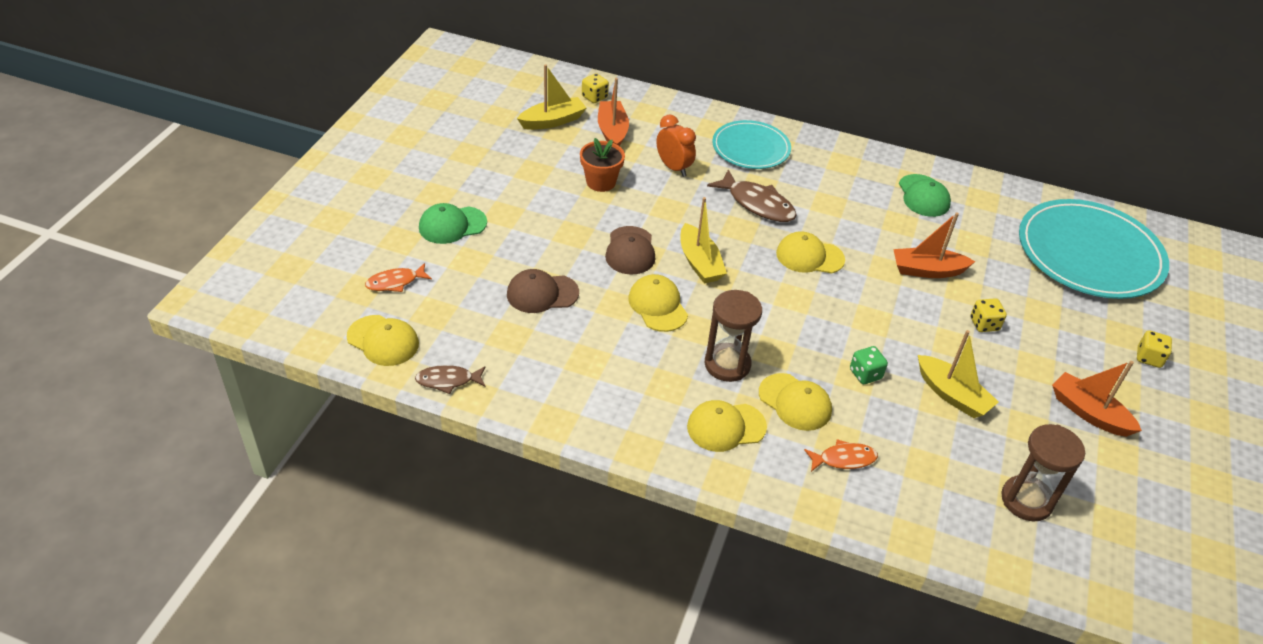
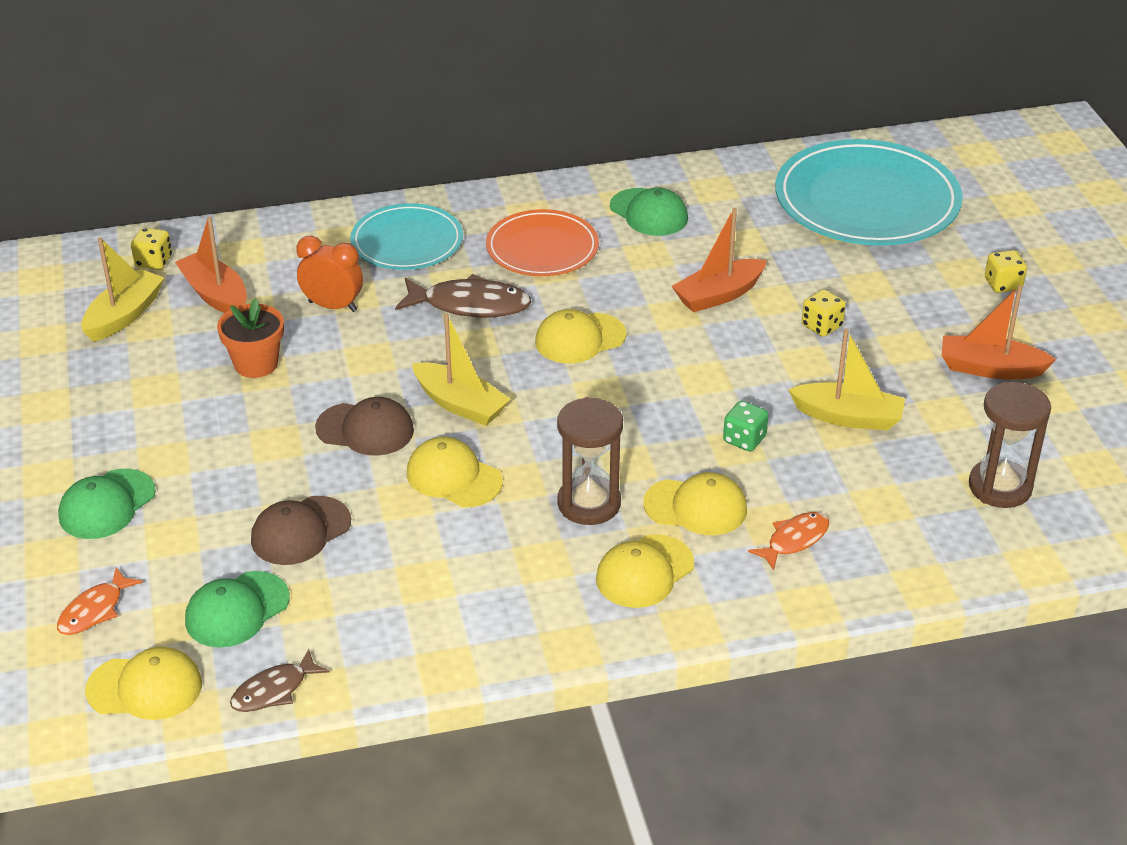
camera: 30 degrees left, 5 degrees down
(468, 322) = (237, 610): none -> green cap
(630, 251) = (365, 429): brown cap -> brown cap turned 45 degrees counterclockwise
(833, 188) = (542, 248): none -> orange plate

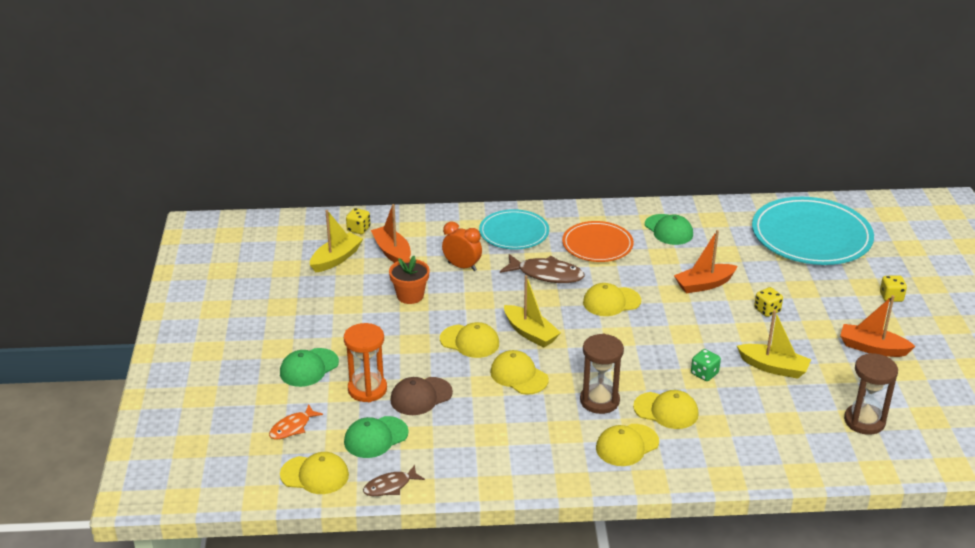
camera: 10 degrees right, 5 degrees down
(210, 530) = (367, 389): none -> orange hourglass
(365, 429) = (470, 341): brown cap -> yellow cap
(794, 540) = (725, 438): orange fish -> none

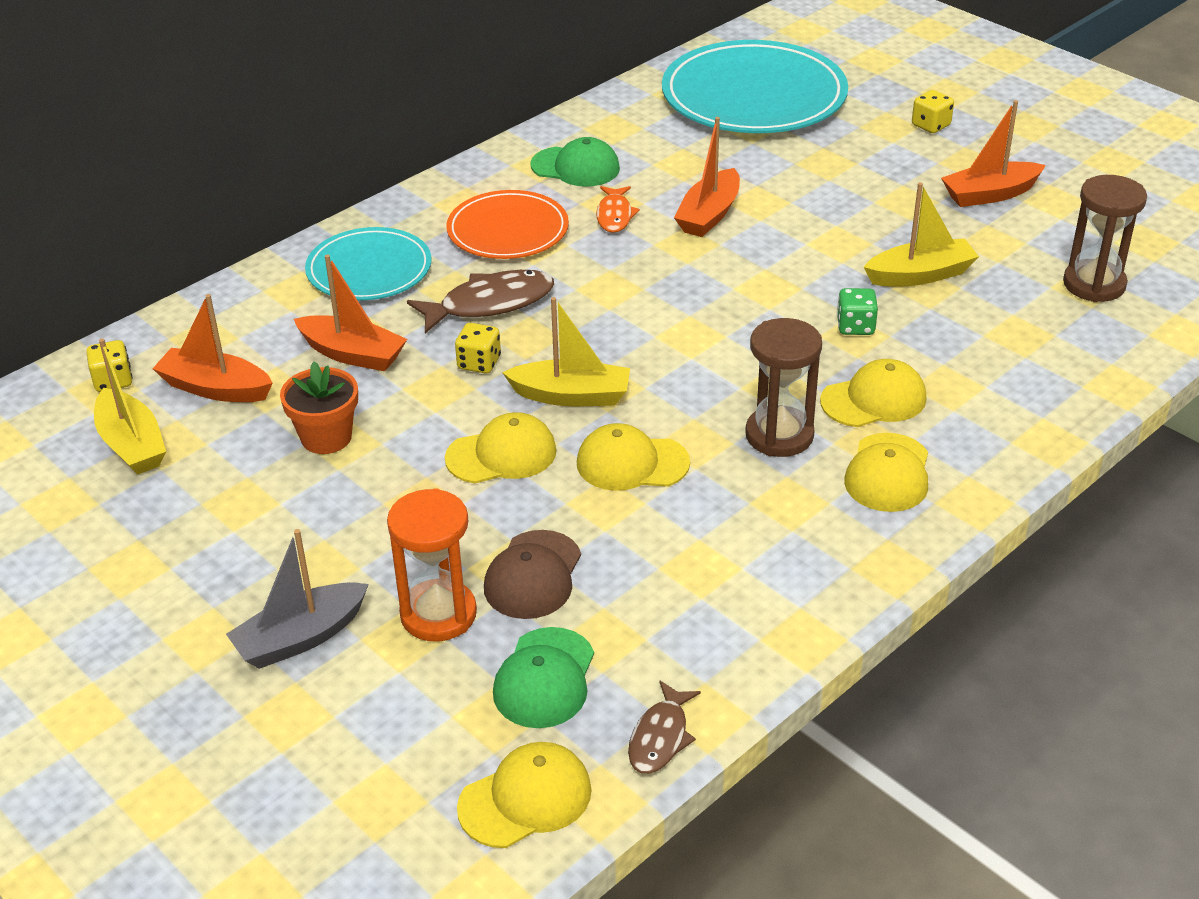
camera: 40 degrees left, 5 degrees up
(292, 427) = (393, 748): orange fish -> orange fish (614, 215)
(309, 368) = (300, 638): green cap -> grey boat
(336, 259) = (132, 445): yellow boat -> yellow boat turned 150 degrees clockwise
(462, 266) = (353, 354): orange clock -> orange boat
(611, 302) = (623, 296): yellow cap -> none
(767, 310) = (822, 209): yellow dice -> yellow dice (479, 363)

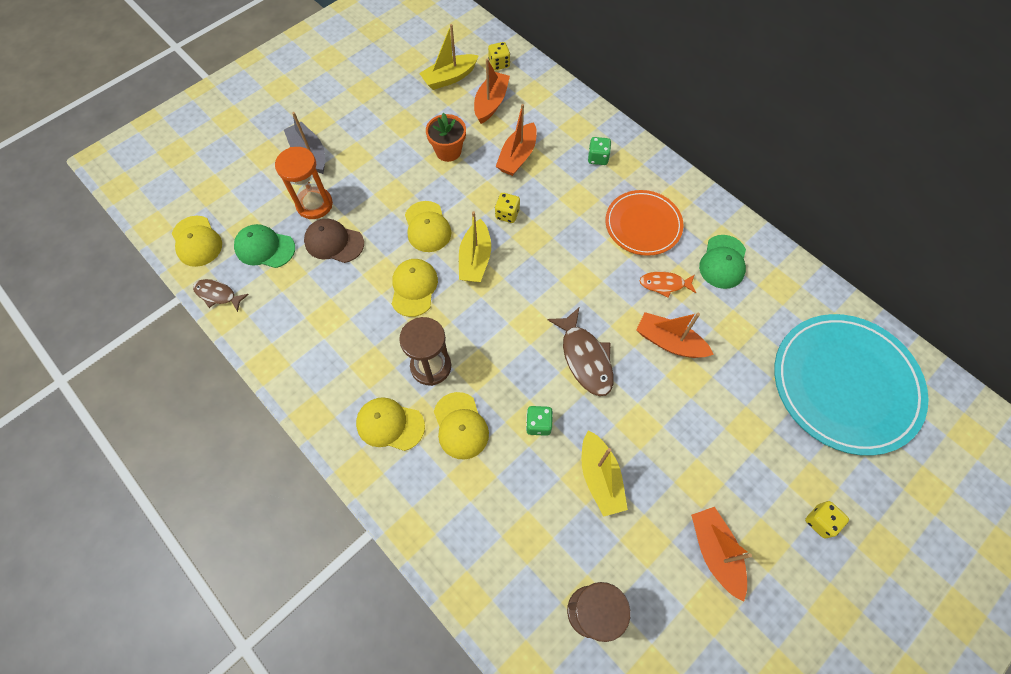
camera: 90 degrees right, 25 degrees up
(369, 269) = (598, 158): turquoise plate -> green dice
(490, 304) = (564, 218): brown fish -> brown fish (585, 358)

